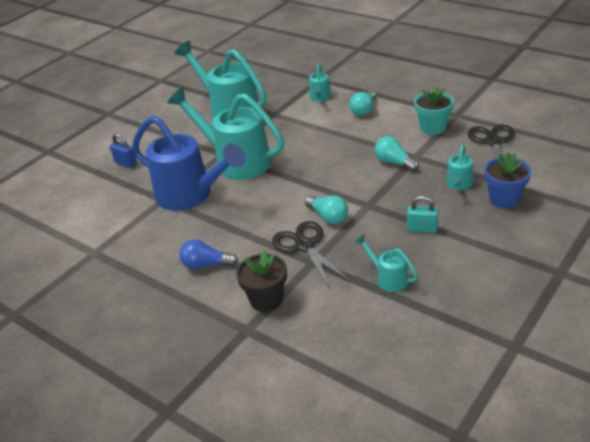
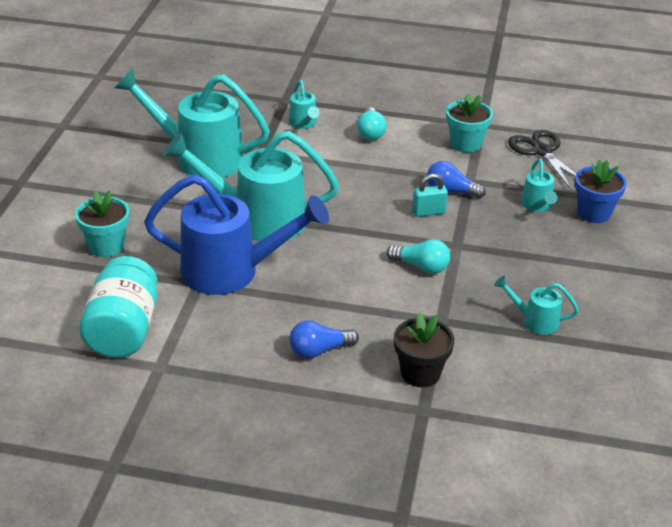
camera: 30 degrees left, 0 degrees up
(92, 222) = (123, 330): none -> turquoise jar
(126, 163) = (106, 246): blue padlock -> turquoise flower pot
(304, 246) = (419, 305): black scissors -> none
(394, 162) = (450, 191): turquoise light bulb -> blue light bulb
(422, 229) = (533, 261): turquoise padlock -> turquoise padlock (428, 212)

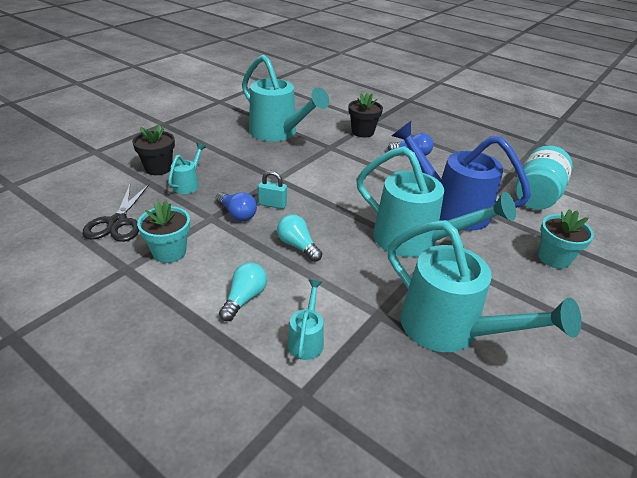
camera: 155 degrees left, 0 degrees up
(421, 267) = (314, 174): turquoise light bulb -> turquoise light bulb (297, 246)
(535, 321) = (278, 133): turquoise watering can -> turquoise watering can, size x2.21
(594, 213) = (158, 168): blue flower pot -> black flower pot

